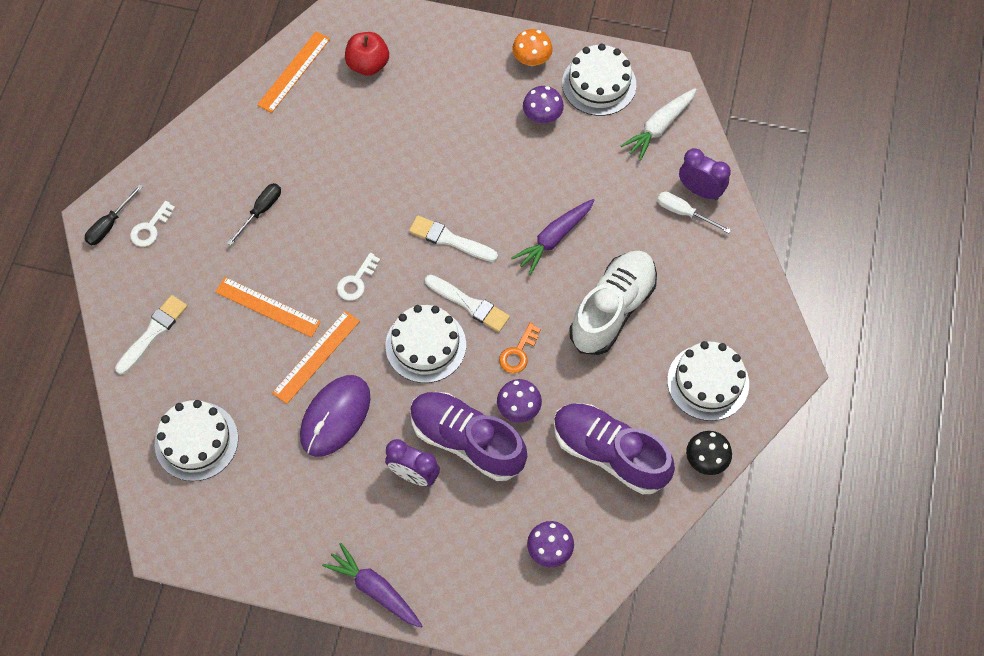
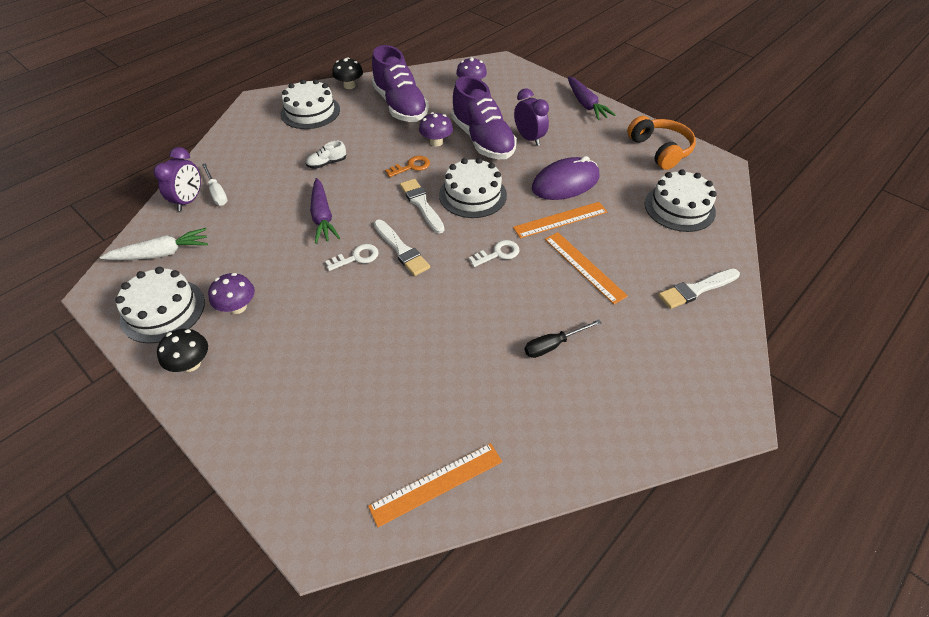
camera: 150 degrees left, 15 degrees down
(109, 224) = (721, 404): black screwdriver -> none
(150, 228) = (675, 380): white key -> white key (356, 257)
(246, 537) = (660, 150): none -> orange headphones
(368, 64) = (350, 447): red apple -> none
(532, 59) = (191, 364): orange mushroom -> black mushroom
(554, 238) = (322, 217): purple carrot -> purple carrot turned 90 degrees clockwise
(612, 309) = (327, 163): white shoe -> white shoe, size x0.41
(700, 190) = (189, 201): purple clock -> purple clock turned 135 degrees counterclockwise

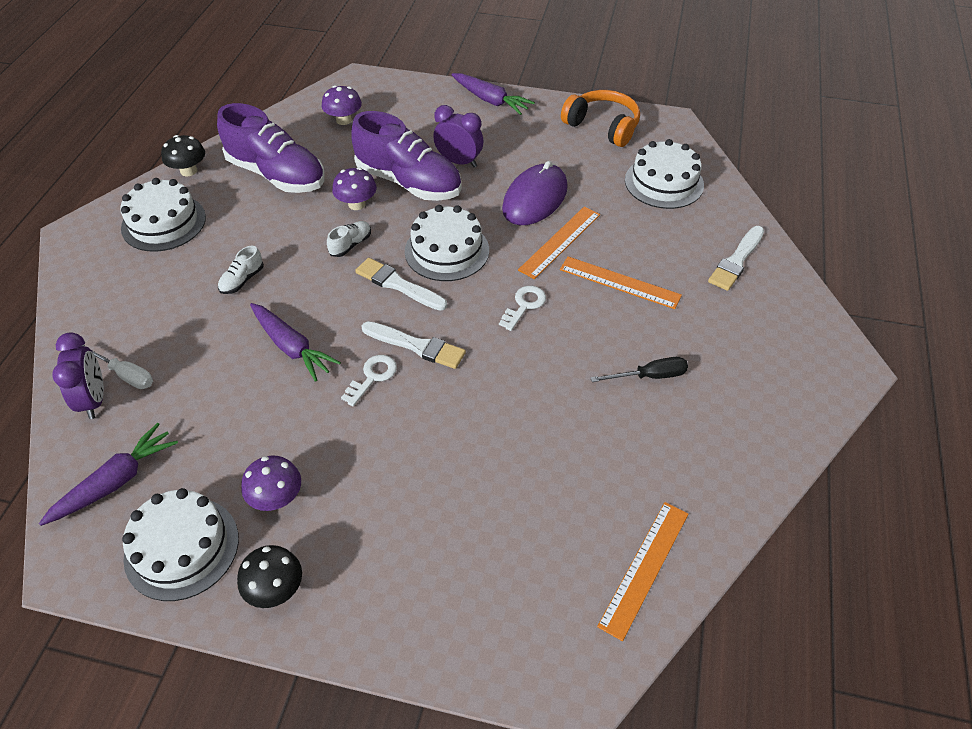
camera: 30 degrees left, 0 degrees up
(161, 253) = (115, 482): white carrot -> purple carrot
(411, 167) = (350, 245): orange key -> white shoe
(553, 345) = (649, 376): black screwdriver -> black screwdriver turned 135 degrees counterclockwise

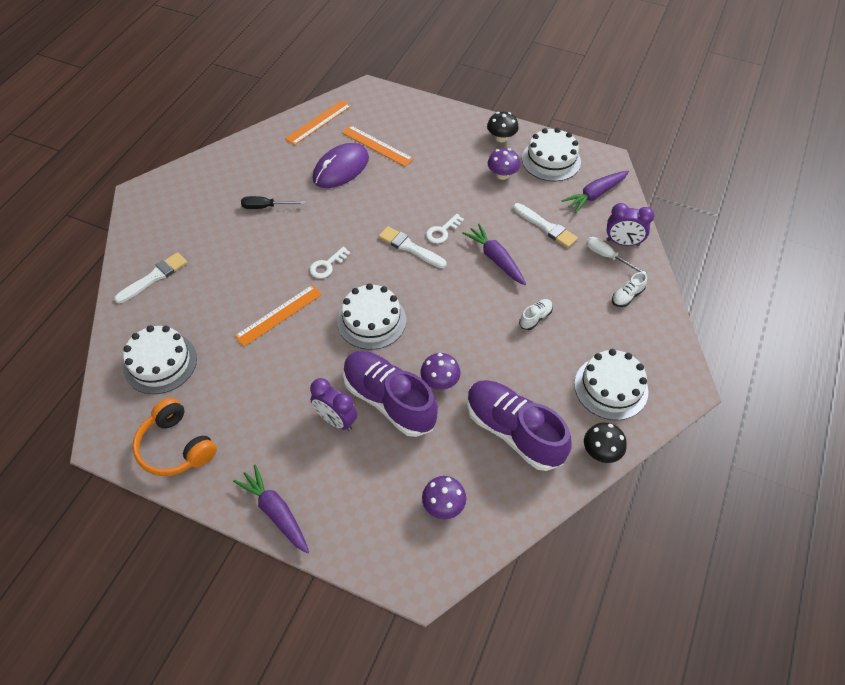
camera: 170 degrees left, 5 degrees up
(94, 400) = (622, 242): purple clock -> purple clock turned 75 degrees counterclockwise
(350, 245) = (448, 338): white shoe -> white shoe (627, 296)
(398, 285) = (415, 296): white brush -> white brush (546, 227)
(535, 198) = (281, 363): purple mouse -> purple mouse (341, 168)
(619, 282) = (250, 273): orange ruler -> orange ruler (377, 146)

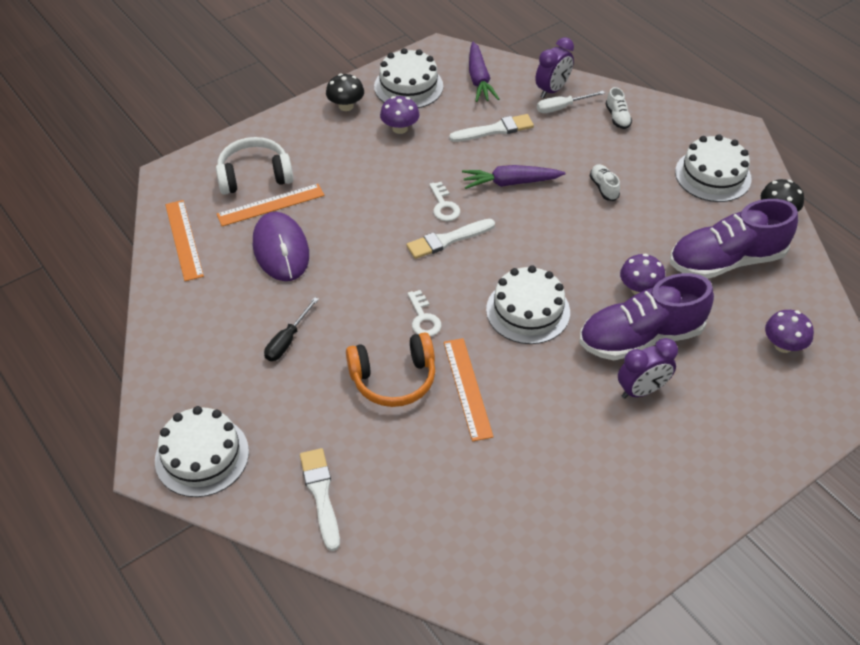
camera: 60 degrees left, 5 degrees down
(160, 363) = (466, 530): white cake -> white cake (202, 456)
(176, 447) = (600, 552): orange headphones -> orange headphones (393, 379)
(276, 512) = (731, 484): purple carrot -> none
(397, 126) = (254, 176): none -> white headphones

